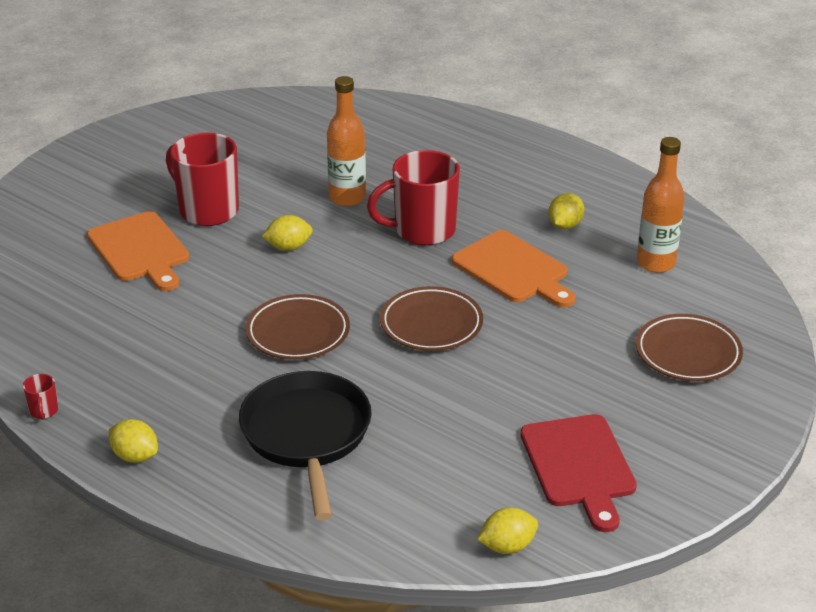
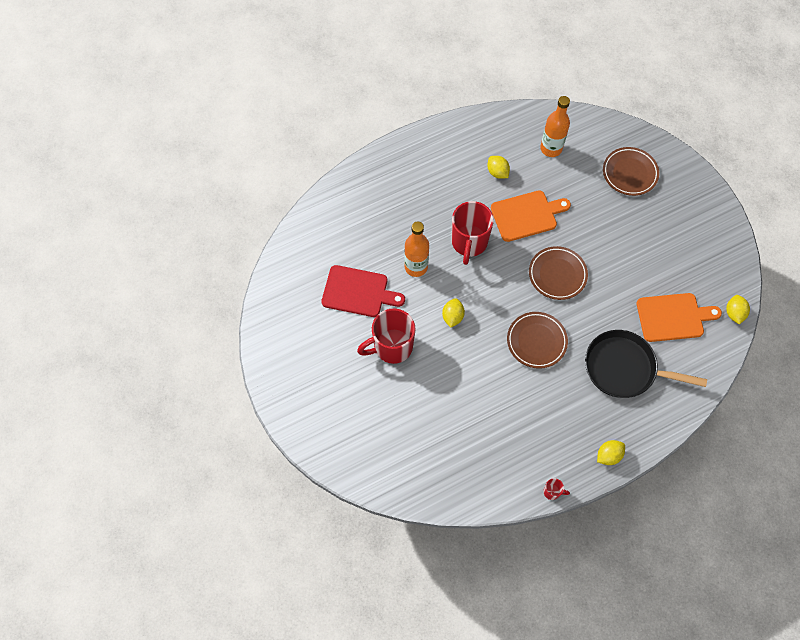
camera: 65 degrees left, 30 degrees up
(140, 250) = (417, 397): orange cutting board -> orange cutting board (673, 317)
(579, 466) = (692, 259): red cutting board -> red cutting board (358, 292)

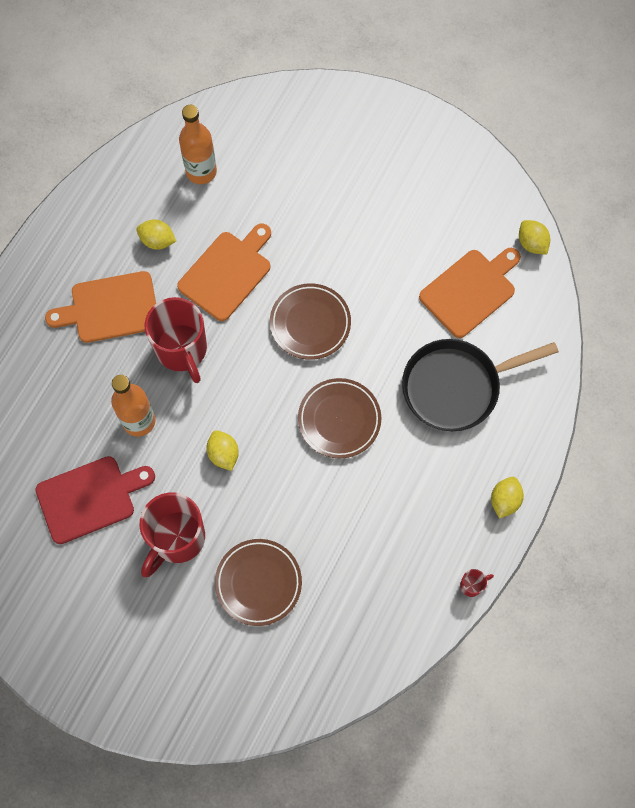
camera: 35 degrees left, 5 degrees up
(443, 193) = (110, 308): none -> orange cutting board
(629, 173) = (312, 146): brown plate -> brown plate (258, 583)

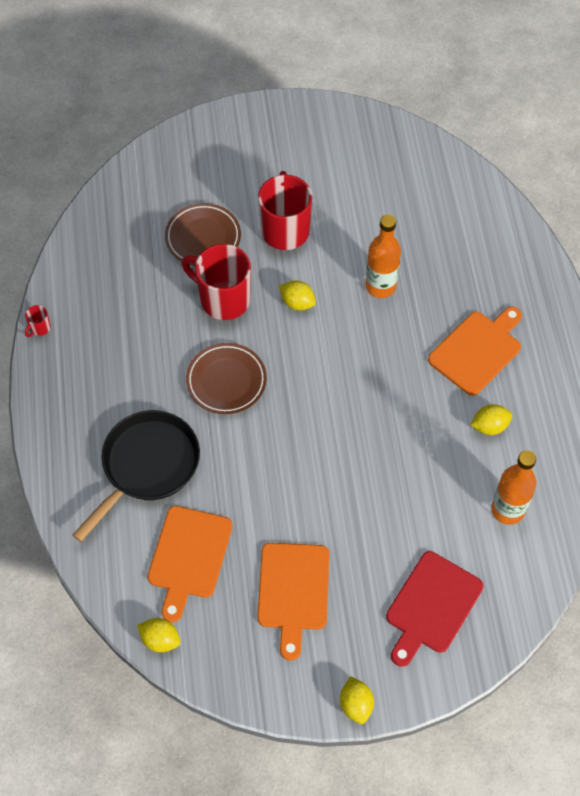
camera: 145 degrees right, 10 degrees down
(90, 498) = (370, 217): red cutting board -> red cutting board (431, 606)
(182, 350) = (393, 355): red mug -> red mug (223, 299)
(227, 273) = (409, 437): orange cutting board -> orange cutting board (293, 591)
(310, 323) = (307, 440): brown plate -> none
(504, 500) = (50, 402): yellow lemon -> yellow lemon (356, 704)

